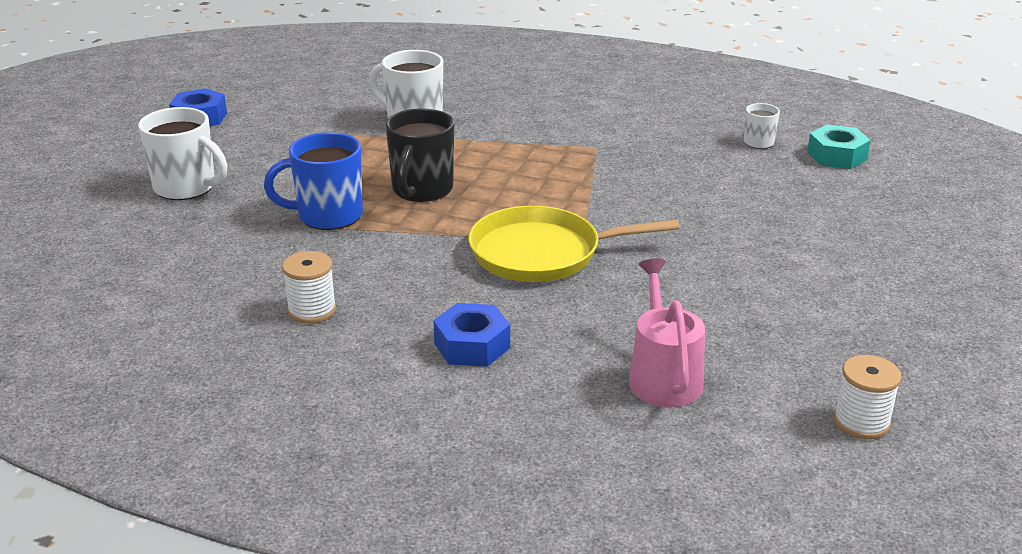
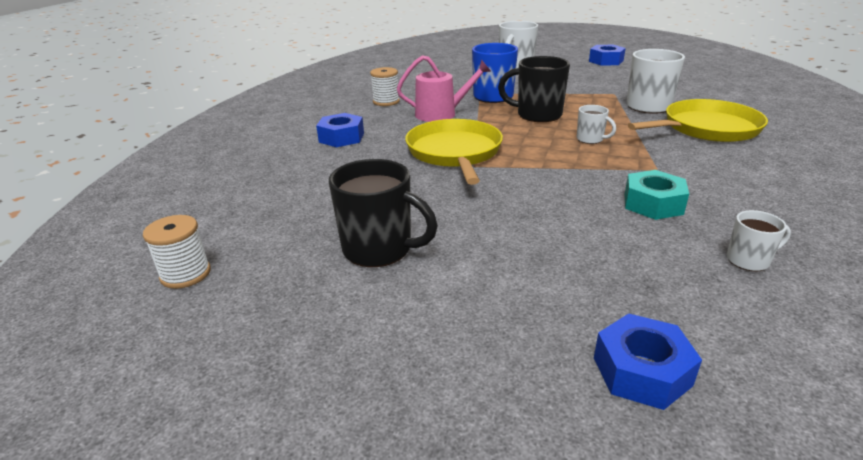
camera: 90 degrees right, 0 degrees up
(494, 106) = (706, 128): none -> yellow pan
(513, 168) = (590, 139): none -> white mug
(663, 376) = (286, 193): pink watering can -> pink watering can (441, 114)
(782, 300) = (379, 249): none -> black mug
(836, 156) = (757, 325): turquoise nut -> turquoise nut (653, 204)
(899, 200) = (642, 371): none -> blue nut

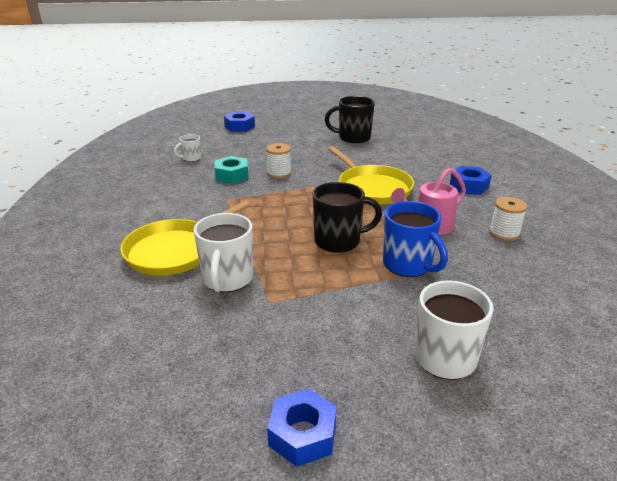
camera: 155 degrees right, 0 degrees up
(185, 274) = (415, 121): white spool -> white spool (279, 173)
(590, 139) = (279, 218): white mug -> none

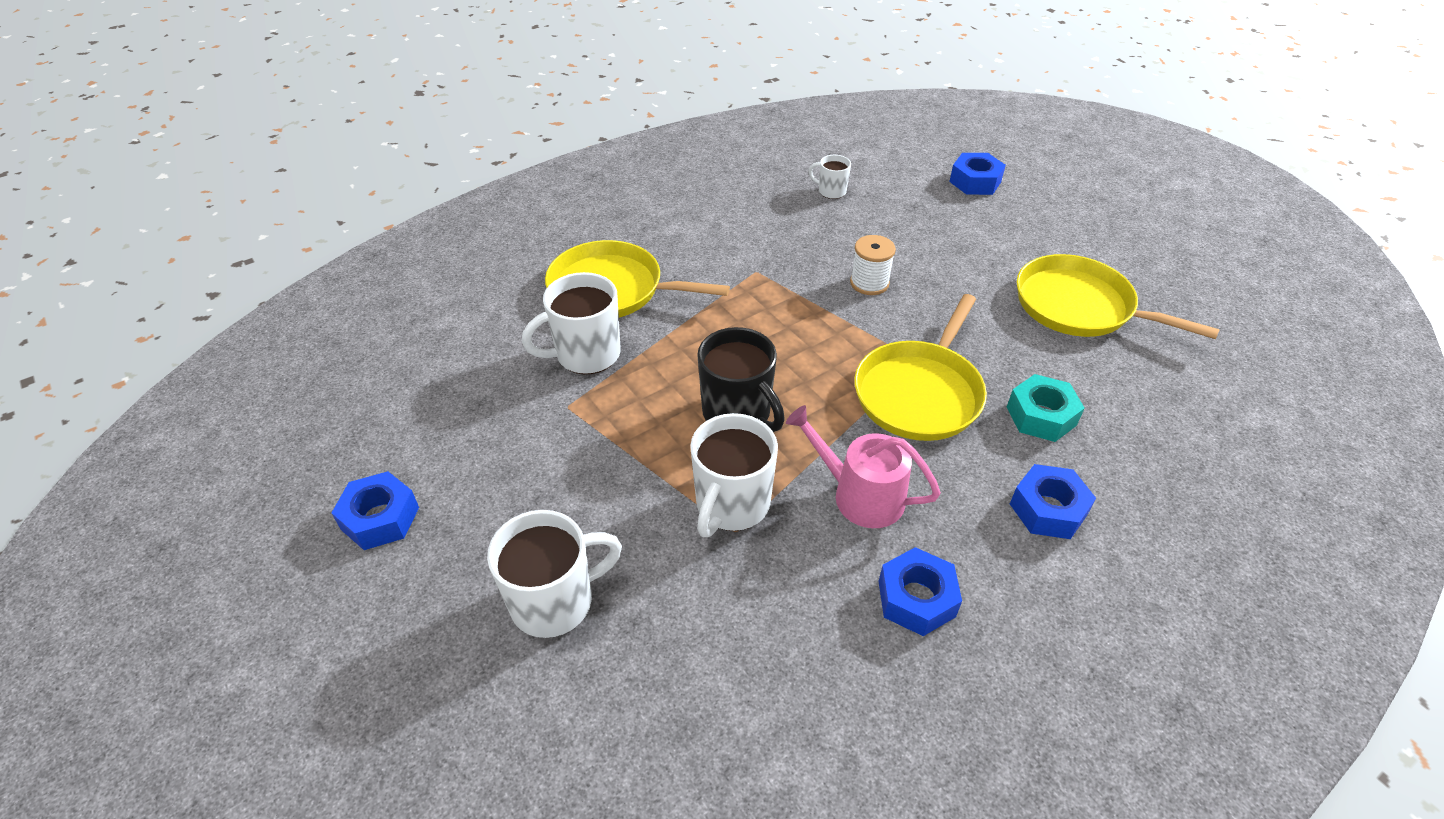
camera: 60 degrees right, 15 degrees up
(232, 175) = (820, 246): turquoise nut -> turquoise nut (1041, 416)
(353, 138) = (1079, 306): black mug -> yellow pan
(408, 265) = (731, 505): blue mug -> white mug
(504, 233) = (916, 598): white spool -> blue nut

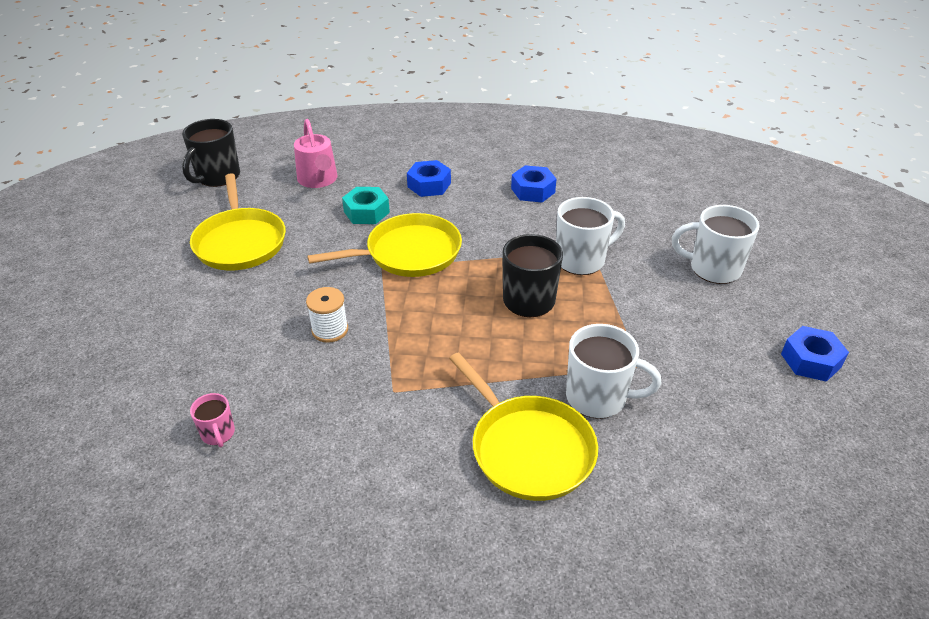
camera: 140 degrees left, 5 degrees down
(831, 191) = (218, 434): white mug -> pink mug
(860, 495) = (508, 231): pink watering can -> pink watering can (318, 180)
(975, 181) = (103, 363): blue nut -> none
(1257, 357) = (217, 177): none -> black mug

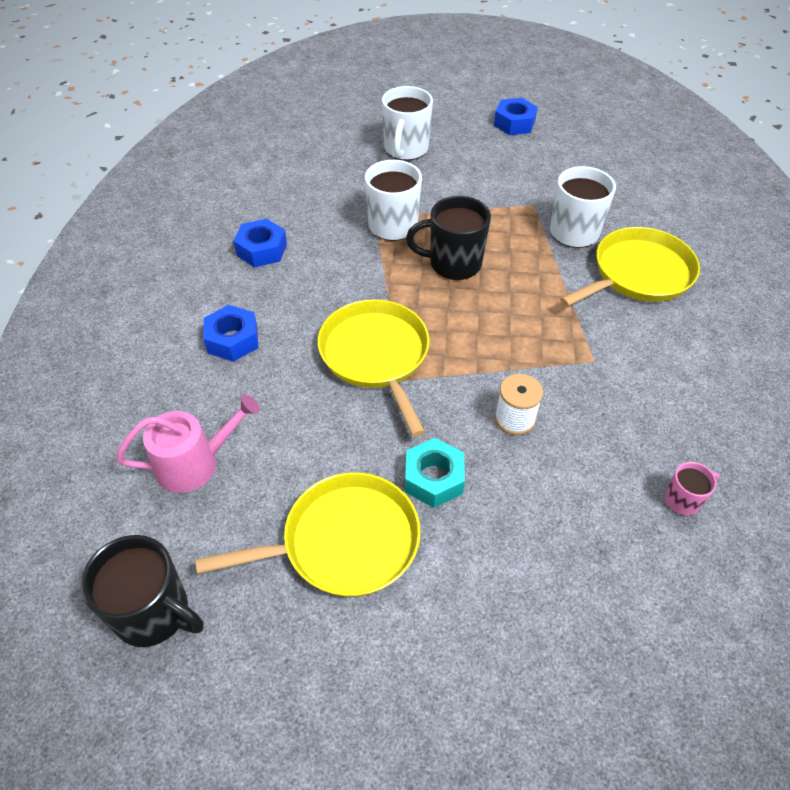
camera: 90 degrees left, 10 degrees up
(366, 212) = (286, 401): turquoise nut -> turquoise nut (433, 478)

